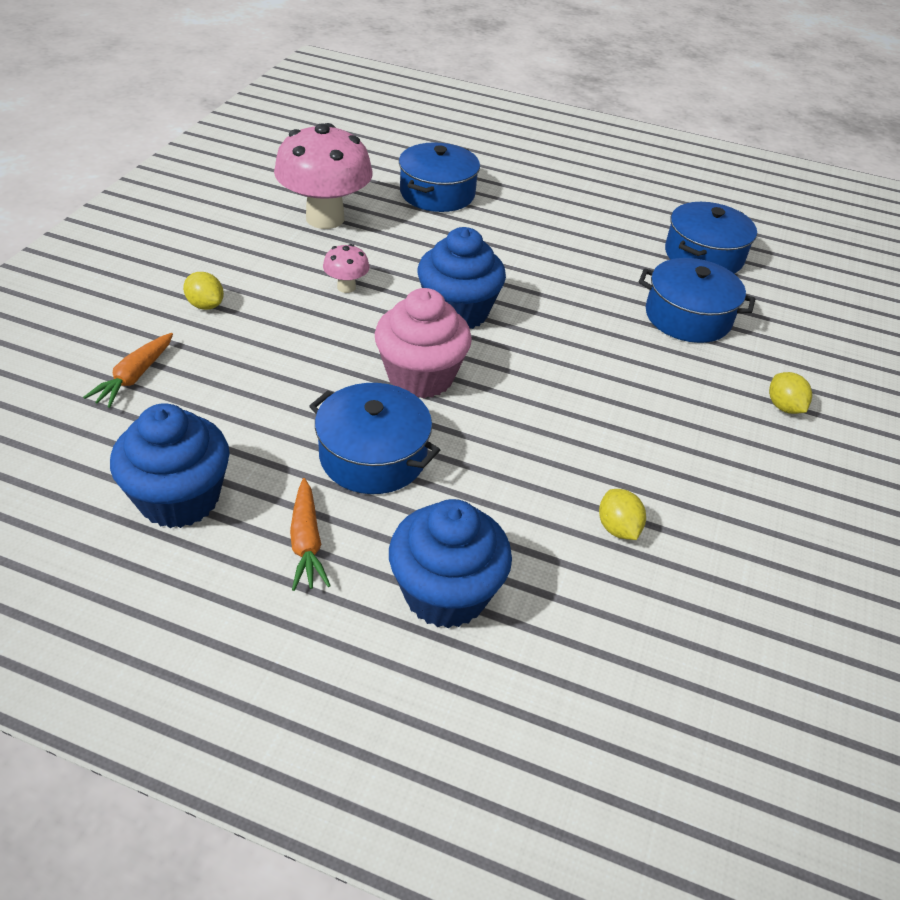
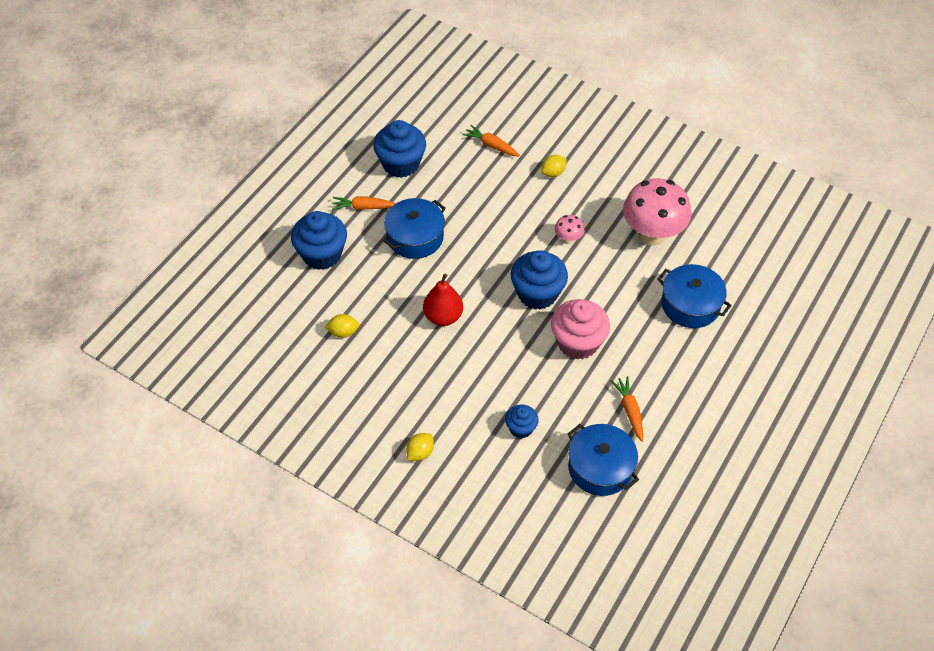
camera: 105 degrees right, 10 degrees up
(420, 376) = (476, 265): pink cupcake -> pink cupcake (578, 342)
(535, 405) = (443, 317): none -> red pear
(613, 236) = (629, 410): none -> orange carrot
(688, 317) = (521, 428): blue pot -> blue cupcake
(784, 407) = (420, 453): yellow lemon -> yellow lemon turned 45 degrees counterclockwise

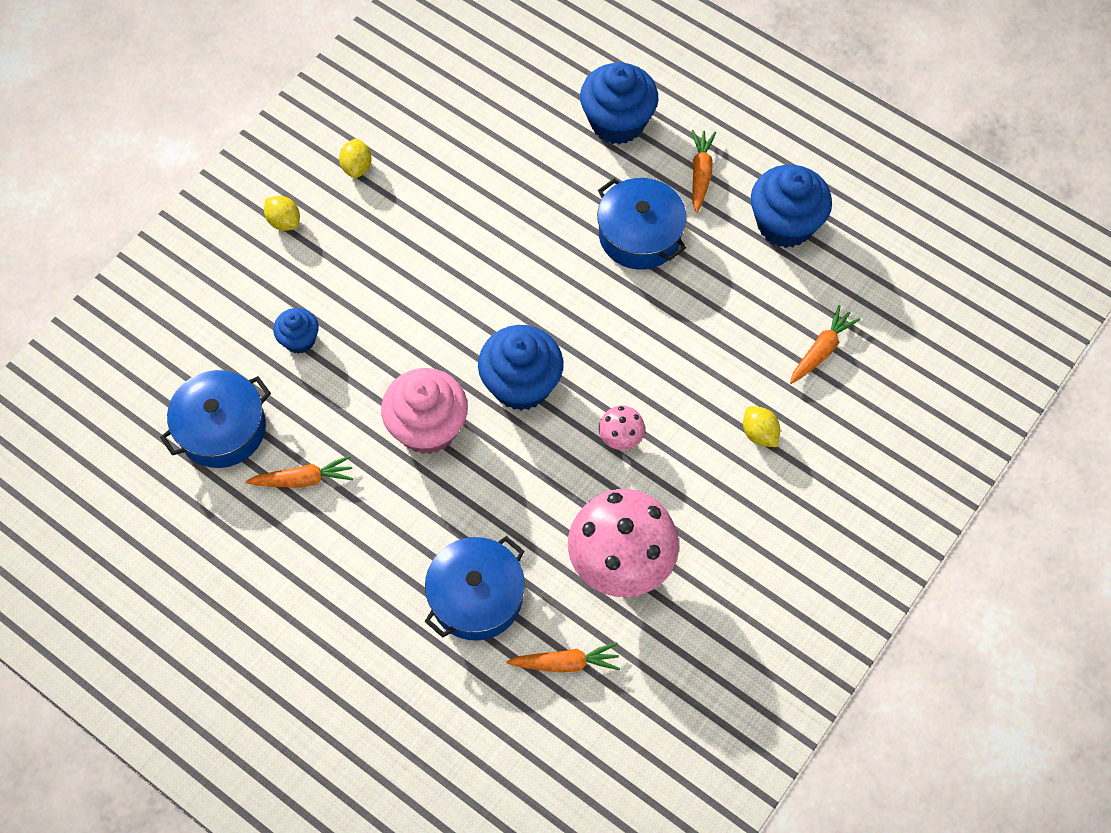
camera: 95 degrees right, 10 degrees up
(343, 332) = (482, 144): yellow lemon -> yellow lemon (357, 167)
(443, 317) = (494, 261): red pear -> none
(721, 257) = (566, 663): none -> orange carrot

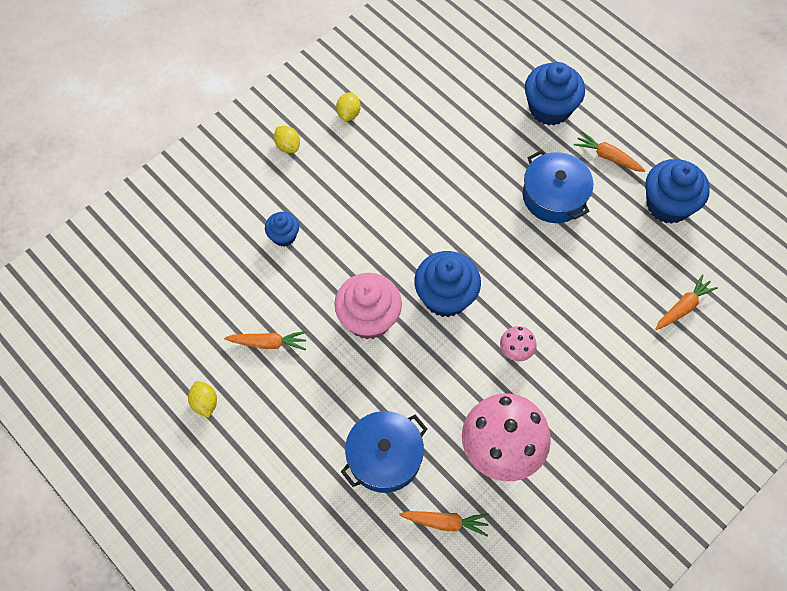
camera: 10 degrees right, 0 degrees up
(222, 429) = (214, 294): blue pot -> none
(700, 174) = (607, 157): orange carrot -> orange carrot turned 75 degrees counterclockwise
(759, 433) = (625, 365): yellow lemon -> yellow lemon (205, 403)

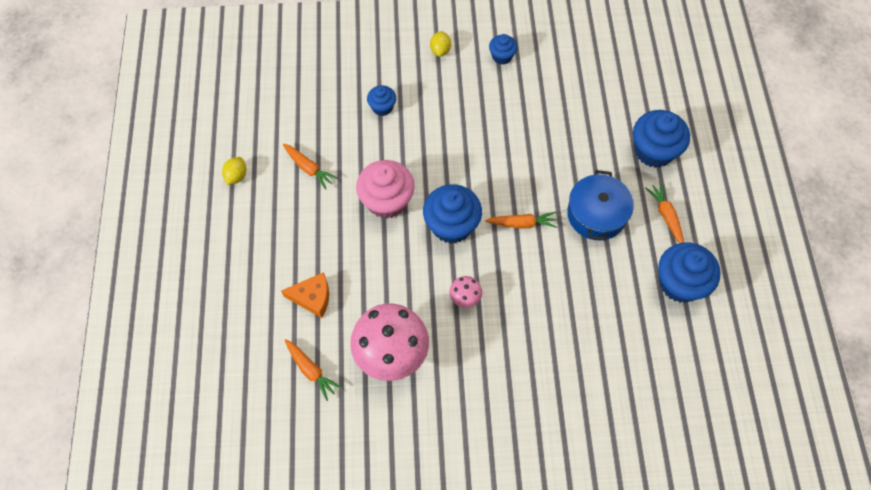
camera: 40 degrees right, 0 degrees up
(348, 113) = (502, 56): yellow lemon -> blue cupcake
(384, 457) = (312, 297): blue pot -> orange cheese
(683, 307) = (619, 363): orange carrot -> orange carrot (522, 223)

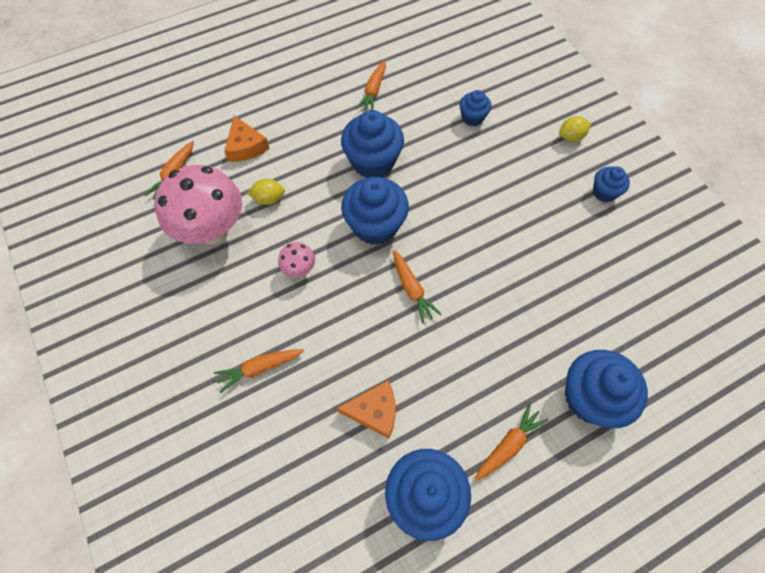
camera: 65 degrees right, 0 degrees up
(236, 176) = (337, 47): yellow lemon -> yellow lemon (269, 199)
(387, 201) = (373, 162): pink cupcake -> blue cupcake
(540, 359) = (260, 368): none -> orange carrot
(596, 214) = (465, 362): blue pot -> none
(608, 290) = (374, 411): none -> orange cheese

